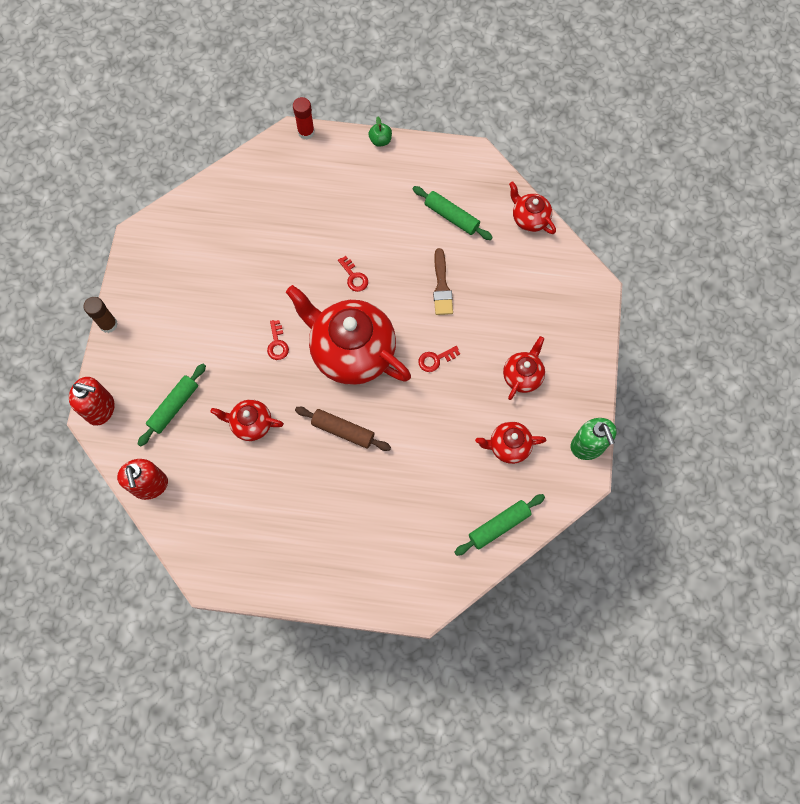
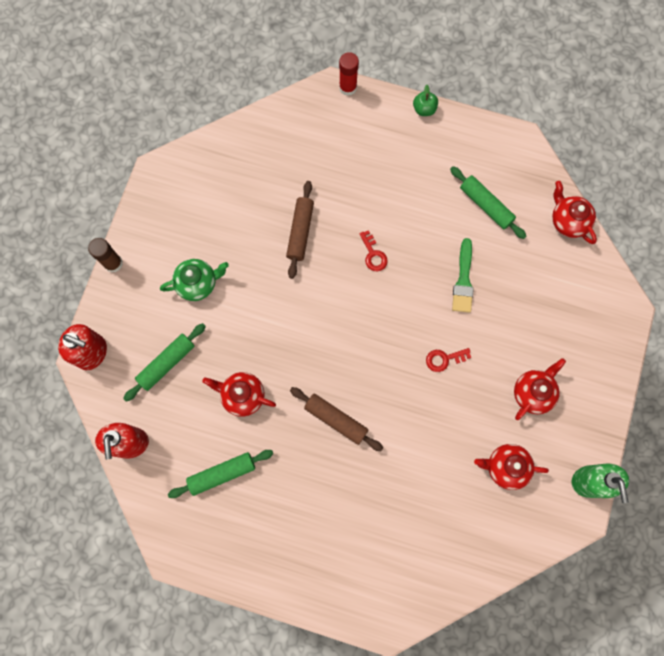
camera: 10 degrees right, 5 degrees up
(192, 329) = (198, 283): none -> green teapot
(277, 344) = (282, 314): red key -> none
(282, 267) = (300, 232): none -> brown rolling pin
(351, 351) = (358, 335): red teapot -> none
(441, 286) = (463, 280): brown brush -> green brush
(499, 525) = (482, 551): green rolling pin -> green rolling pin (222, 473)

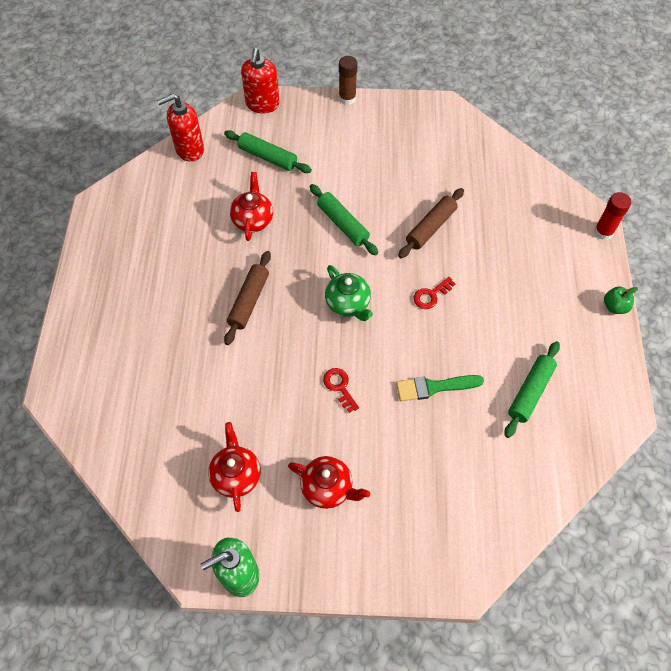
camera: 75 degrees right, 15 degrees down
(198, 283) = (349, 161): green teapot -> green teapot (348, 304)
(222, 473) = (176, 222): green rolling pin -> green rolling pin (343, 224)
(300, 232) = (430, 227): brown rolling pin -> brown rolling pin turned 45 degrees counterclockwise
(568, 221) = (549, 487): red teapot -> none

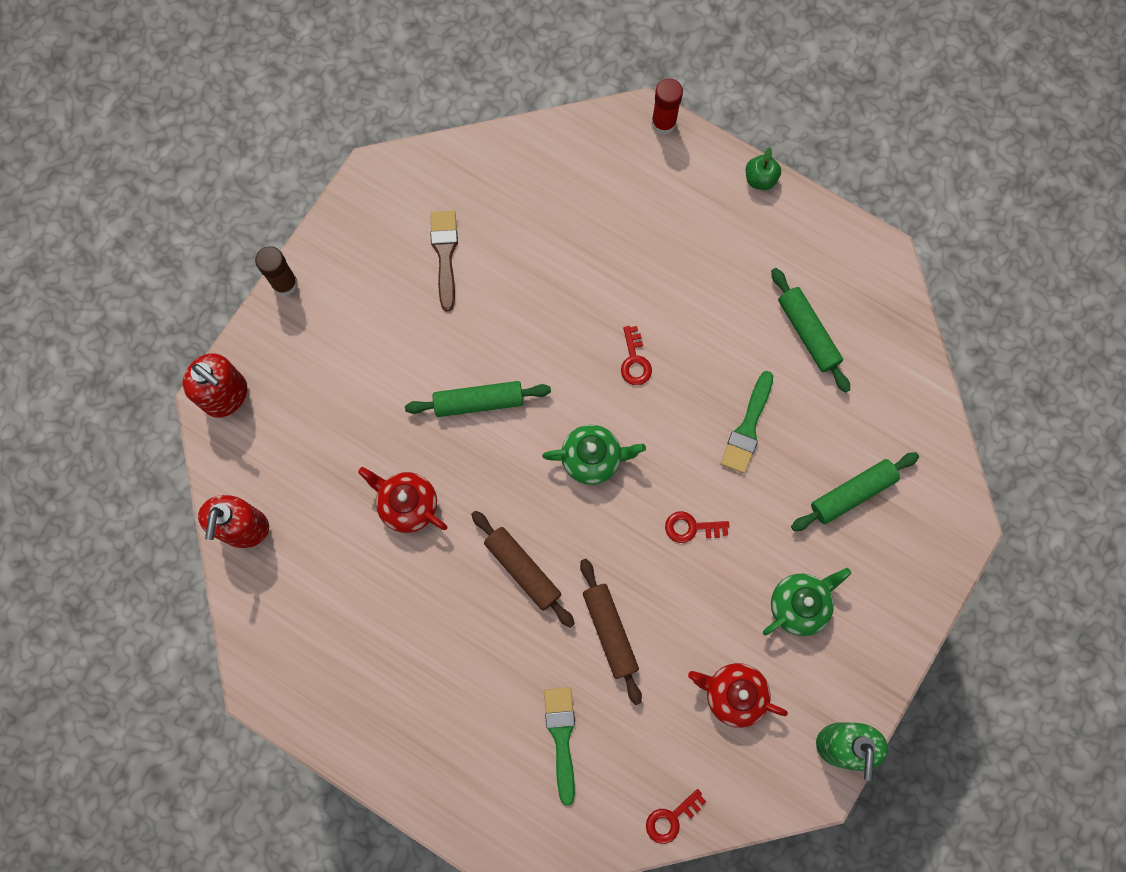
camera: 60 degrees left, 15 degrees up
(125, 478) = (671, 819): none -> red key
(148, 379) = (561, 737): none -> green brush
(268, 157) = (319, 435): green rolling pin -> green rolling pin (852, 493)
(328, 487) = (799, 605): red teapot -> green teapot
(423, 162) = (445, 254): none -> brown brush
(430, 227) = (544, 305): brown rolling pin -> brown rolling pin (609, 631)

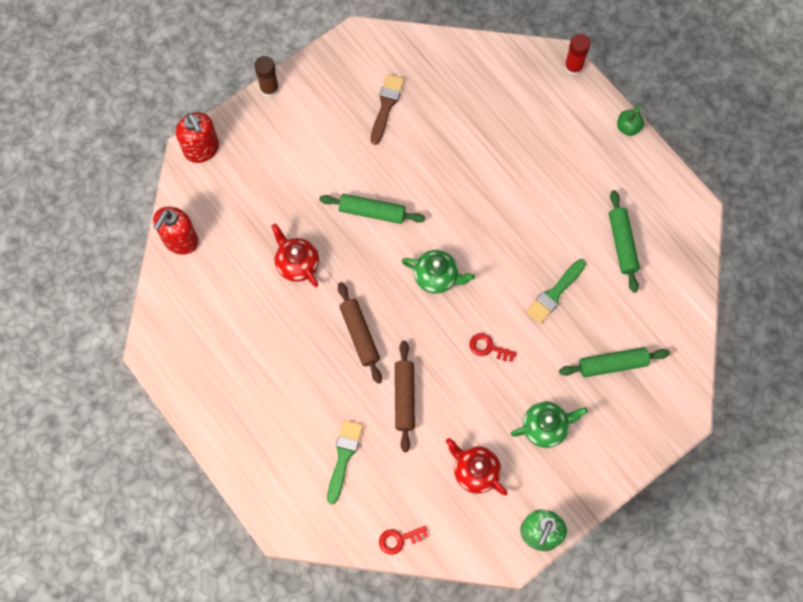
camera: 20 degrees right, 5 degrees down
(635, 361) = (491, 221): red key -> none

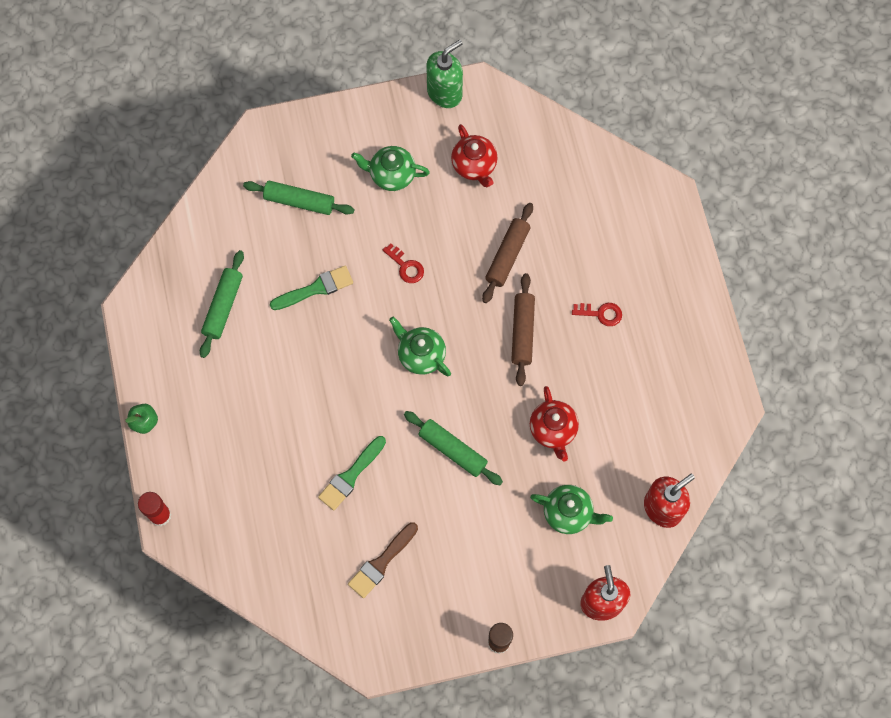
camera: 155 degrees left, 0 degrees up
(256, 204) = (568, 513): none -> green teapot
(343, 457) = (588, 228): green brush -> green brush (351, 476)
(399, 539) = (570, 140): red key -> red key (601, 313)

